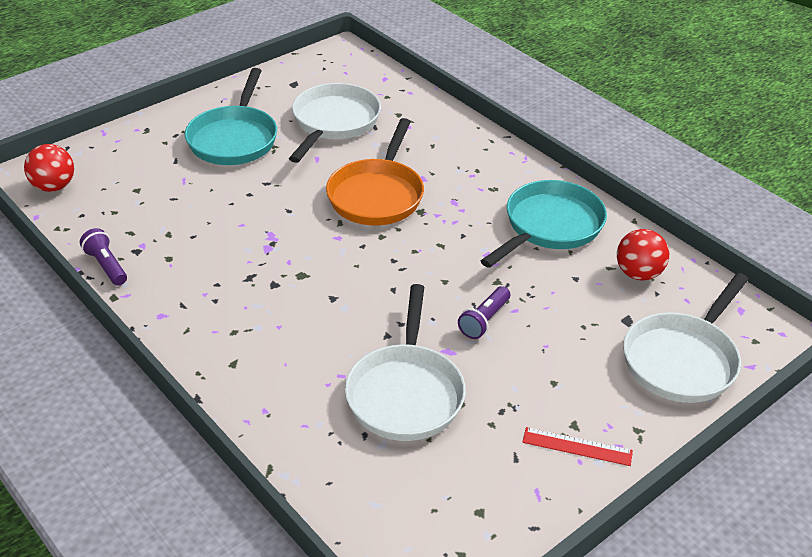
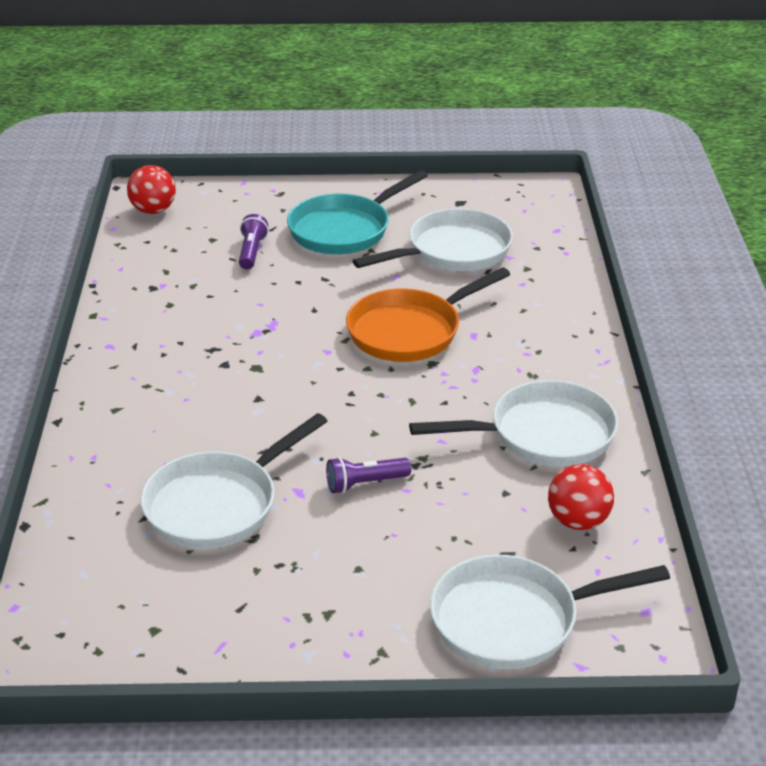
camera: 40 degrees right, 5 degrees down
(106, 266) = (116, 289): purple flashlight -> purple flashlight (252, 252)
(550, 226) = (543, 434): turquoise pan -> white pan
(577, 446) = (306, 631): red ruler -> none

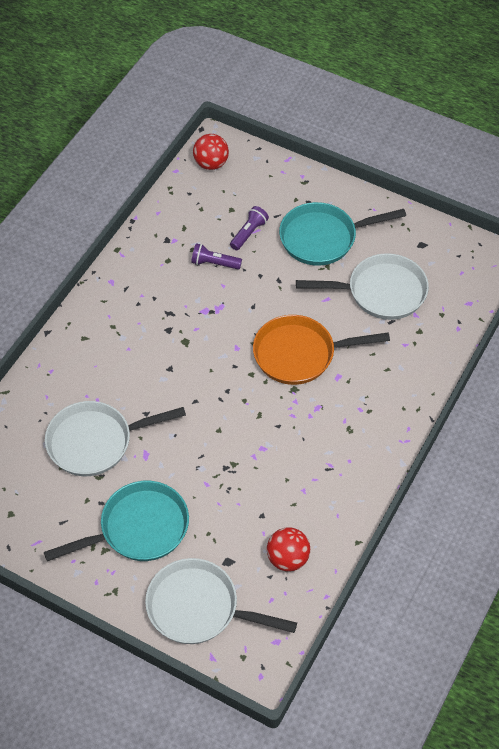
camera: 30 degrees right, 20 degrees up
(356, 570) = (138, 528): none -> turquoise pan
(365, 484) = (186, 467): purple flashlight -> purple flashlight (214, 263)
(543, 434) = (318, 482): white pan -> none

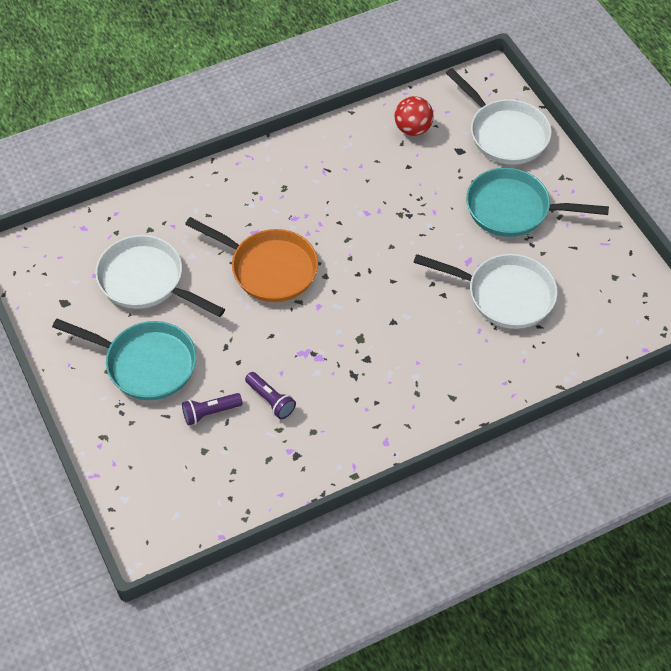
camera: 145 degrees left, 0 degrees up
(211, 164) = (177, 521): red ball -> none

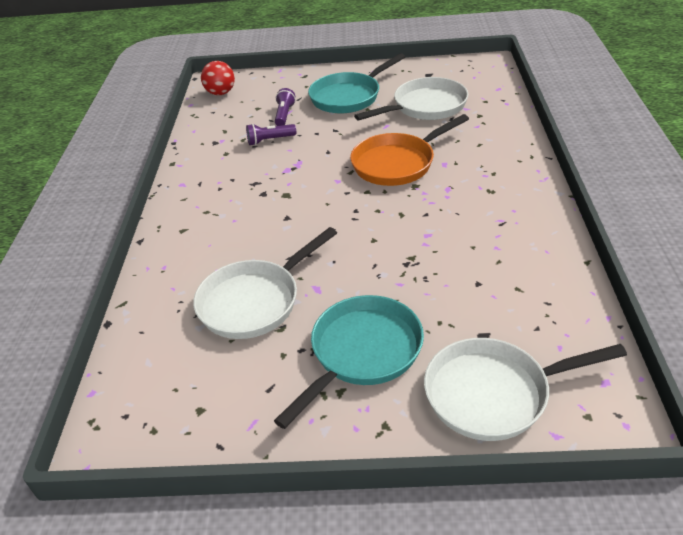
camera: 120 degrees right, 15 degrees down
(413, 129) = (538, 305): red ball -> red ball (220, 93)

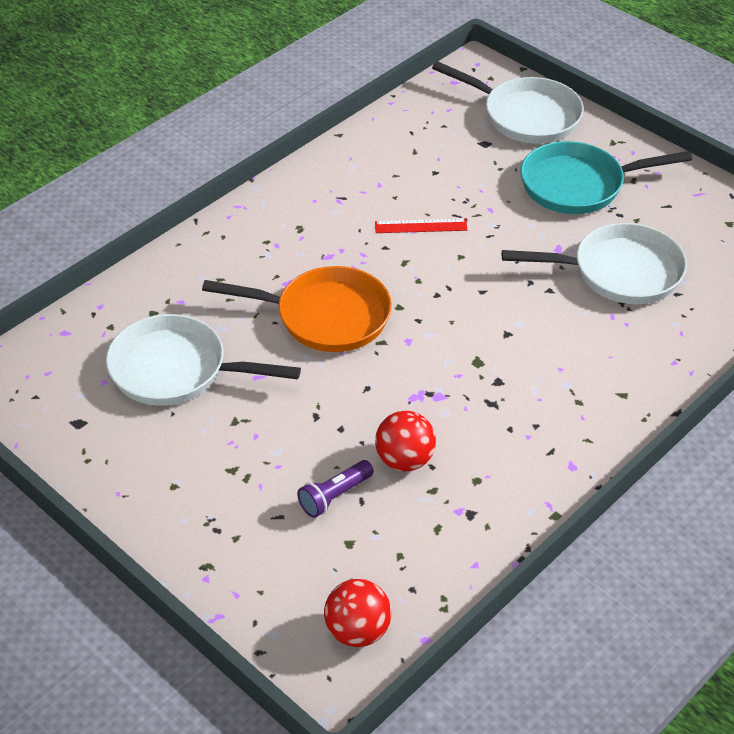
camera: 140 degrees left, 5 degrees up
(270, 140) = (404, 460): purple flashlight -> red ball
(348, 97) = (221, 464): turquoise pan -> none
(426, 240) = (421, 226): none -> red ruler

